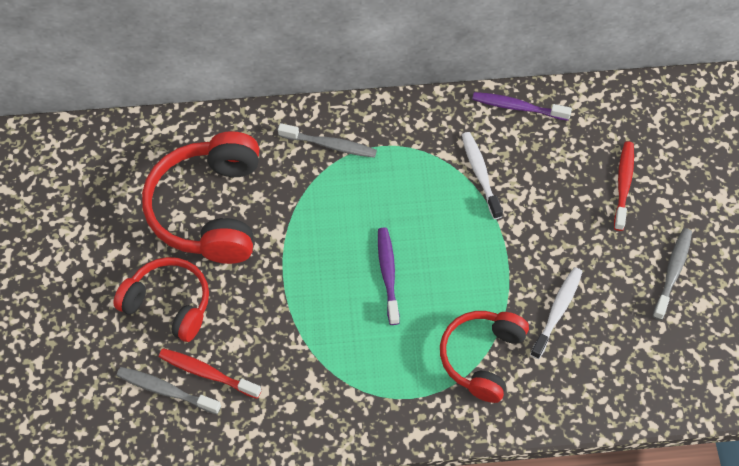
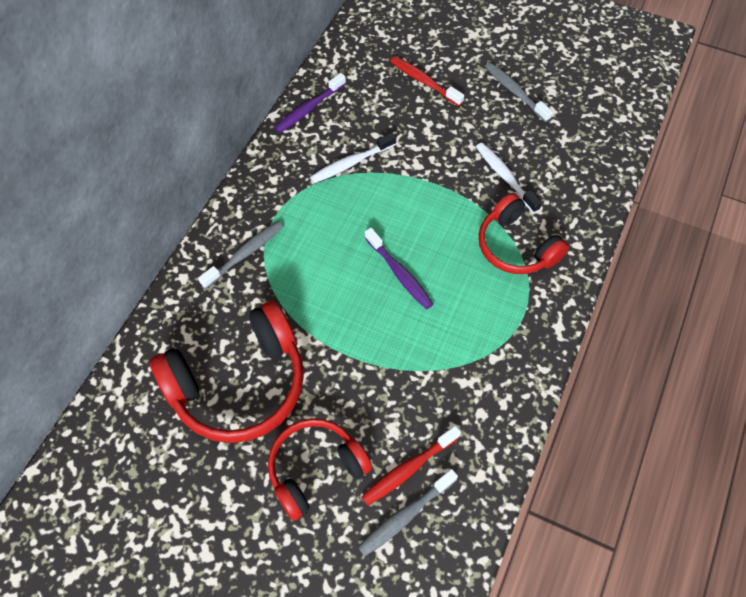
camera: 60 degrees left, 0 degrees up
(209, 209) = (239, 384): red headphones -> red headphones turned 60 degrees counterclockwise
(388, 274) = (399, 274): purple toothbrush -> purple toothbrush turned 150 degrees counterclockwise
(480, 174) = (351, 163): white toothbrush -> white toothbrush turned 45 degrees counterclockwise

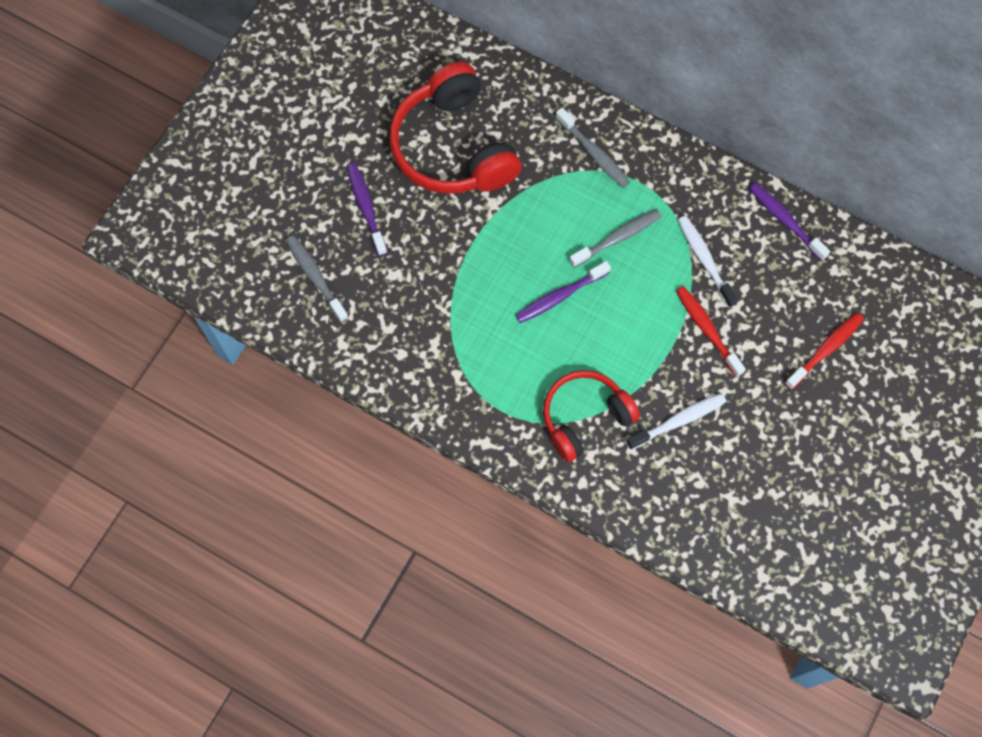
camera: 95 degrees right, 10 degrees up
(315, 469) = (366, 207): red headphones -> purple toothbrush
(408, 469) = (356, 284): red toothbrush -> red toothbrush (707, 329)
(515, 92) = (807, 454): grey toothbrush -> grey toothbrush (617, 238)

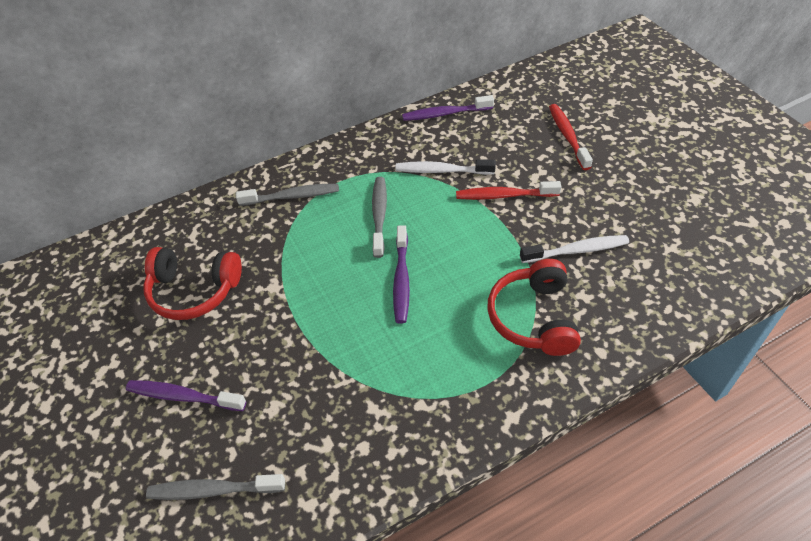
camera: 55 degrees left, 20 degrees down
(453, 147) = (194, 291): red headphones -> red headphones, size x0.65
(679, 421) = (577, 250): white toothbrush -> white toothbrush turned 75 degrees clockwise

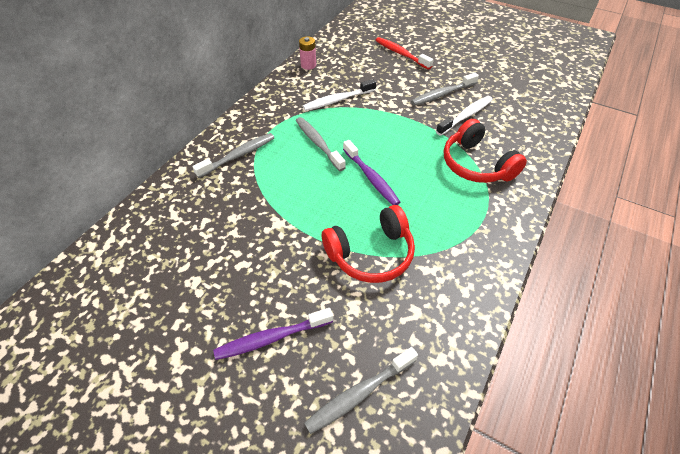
camera: 35 degrees left, 0 degrees up
(194, 291) = (211, 255): red headphones -> red headphones (371, 254)
(444, 114) = (308, 65): purple toothbrush -> pink battery
(504, 195) = (392, 101): red toothbrush -> none
(572, 210) = (442, 94): none -> grey toothbrush

